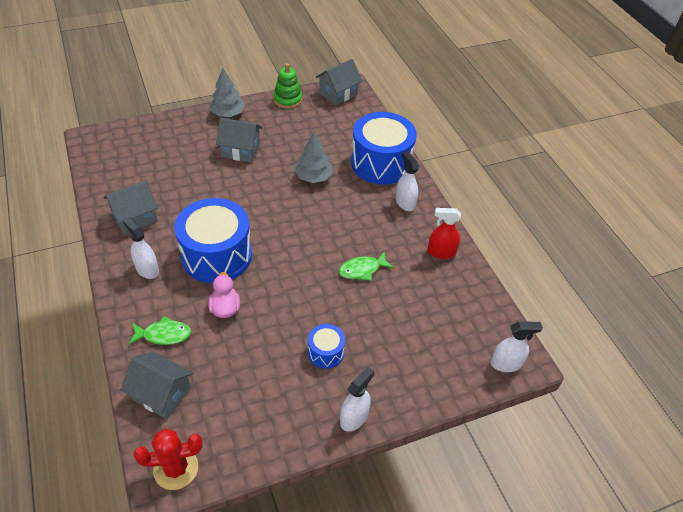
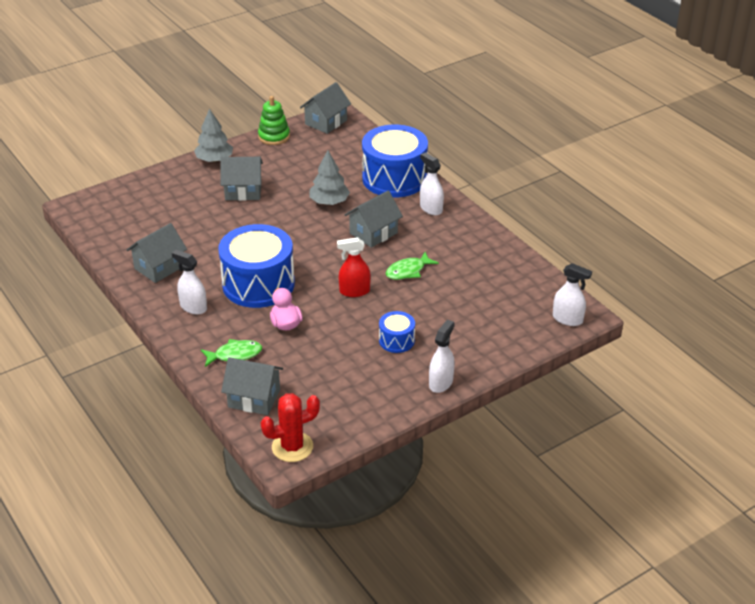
camera: 10 degrees left, 10 degrees down
(343, 219) = (373, 233): none -> grey house
(441, 252) = (480, 244): red spray bottle -> red spray bottle (354, 291)
(506, 363) = (567, 319): white spray bottle -> white spray bottle turned 45 degrees clockwise

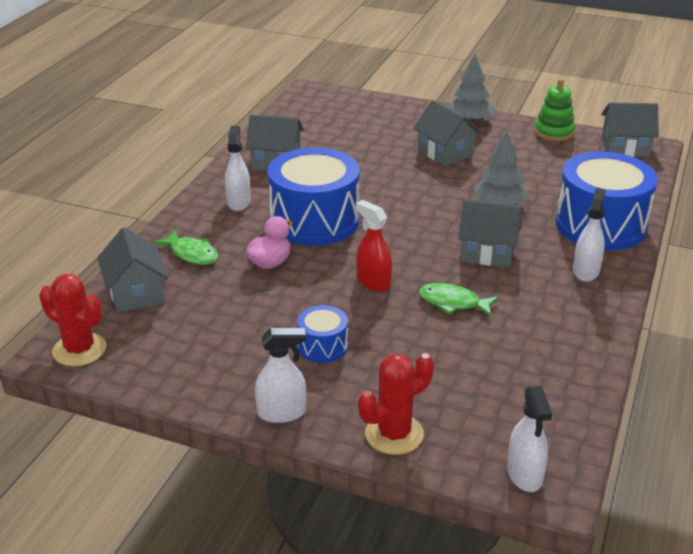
camera: 55 degrees right, 5 degrees down
(498, 348) = (394, 434): none -> red cactus

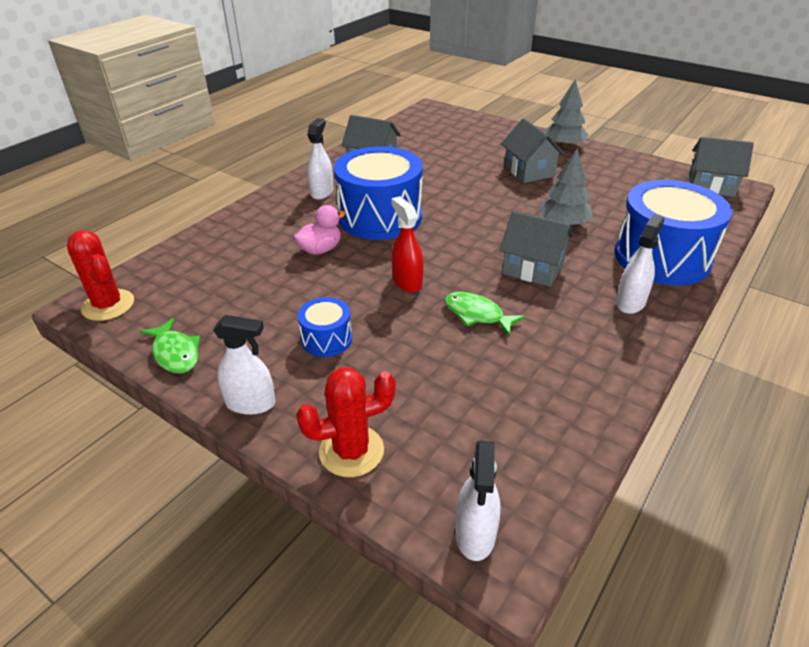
camera: 15 degrees right, 5 degrees up
(136, 293) = (188, 260): grey house -> none
(192, 254) = (256, 232): green fish -> green fish (175, 353)
(554, 132) = (642, 164): green stacking toy -> none

